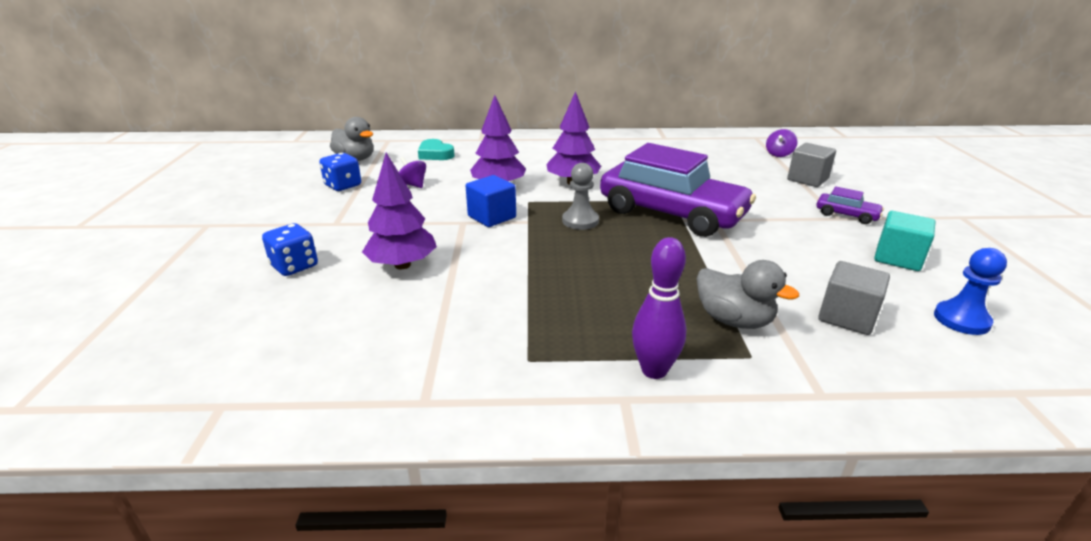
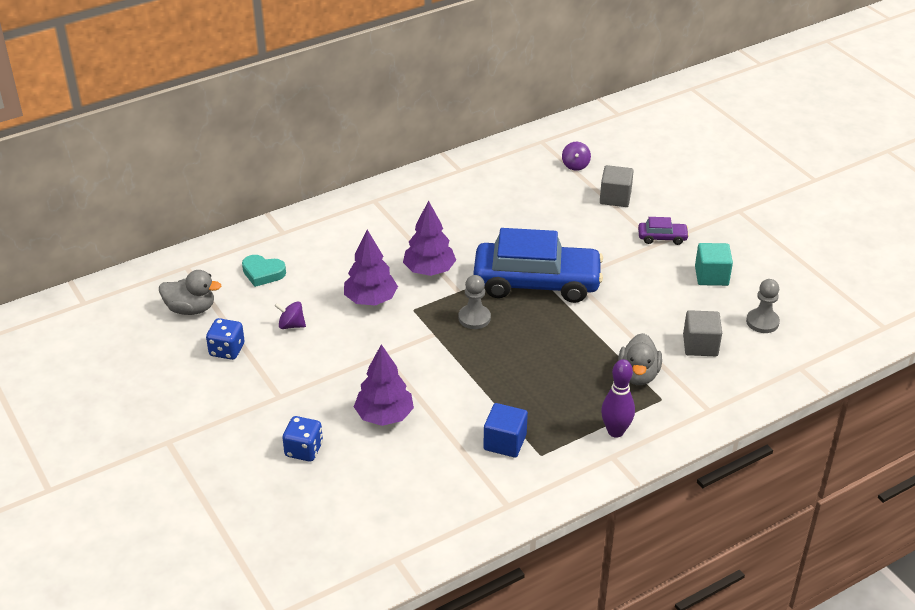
camera: 30 degrees left, 10 degrees up
(492, 217) = (401, 340): blue cube -> blue cube (505, 442)
(671, 213) = (536, 283): purple car -> blue car
(734, 320) = (638, 375): grey duck -> grey duck turned 90 degrees clockwise
(961, 320) = (762, 322): blue pawn -> grey pawn

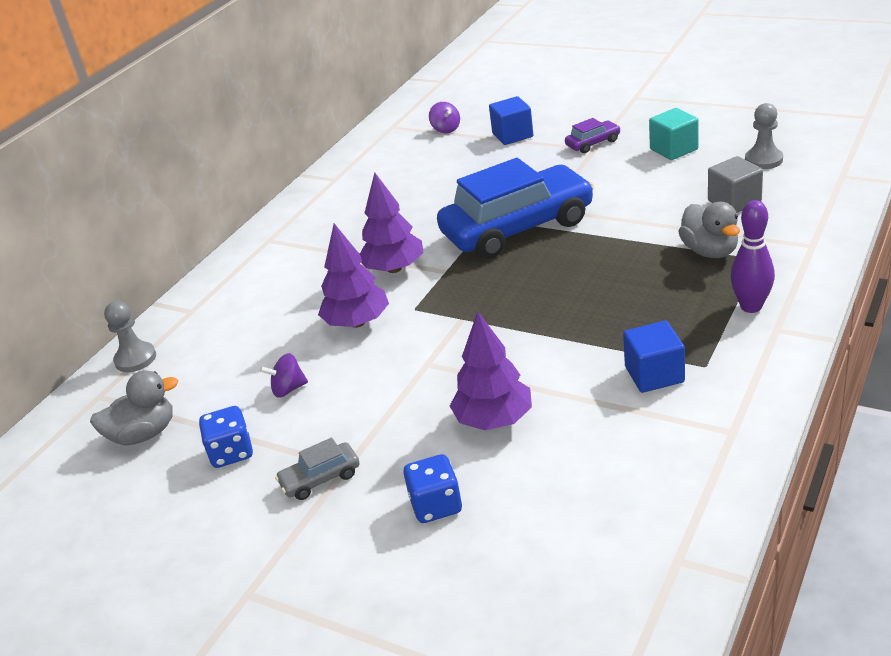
camera: 25 degrees left, 5 degrees down
(259, 396) = (320, 479): none -> grey car
(263, 273) = (203, 358): turquoise heart -> none
(474, 318) = (489, 285): grey pawn -> grey pawn (135, 359)
(615, 198) = (512, 135): grey cube -> blue cube

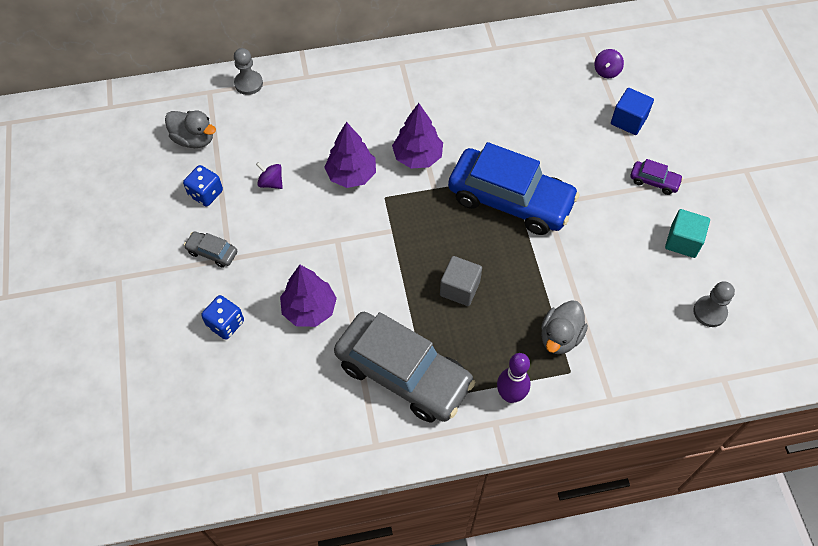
camera: 45 degrees right, 25 degrees up
(654, 374) = (403, 374): blue cube -> grey car
(734, 202) = (635, 321): grey cube -> grey cube (460, 288)

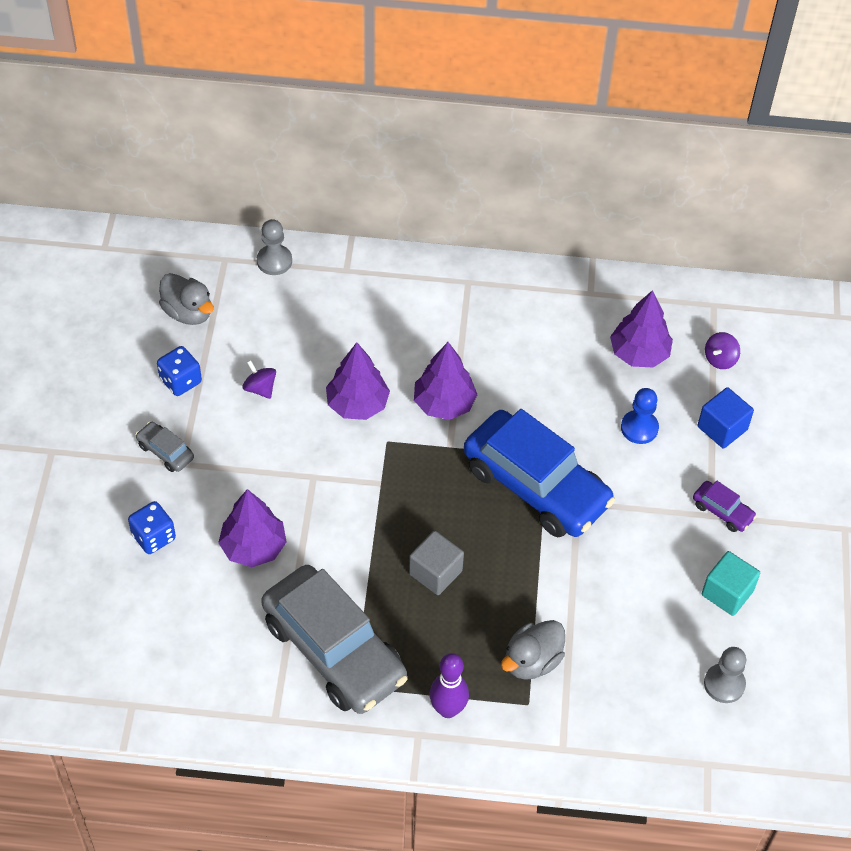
camera: 15 degrees right, 5 degrees down
(547, 82) = (639, 353): none -> purple tree
(569, 136) = (639, 428): none -> blue pawn

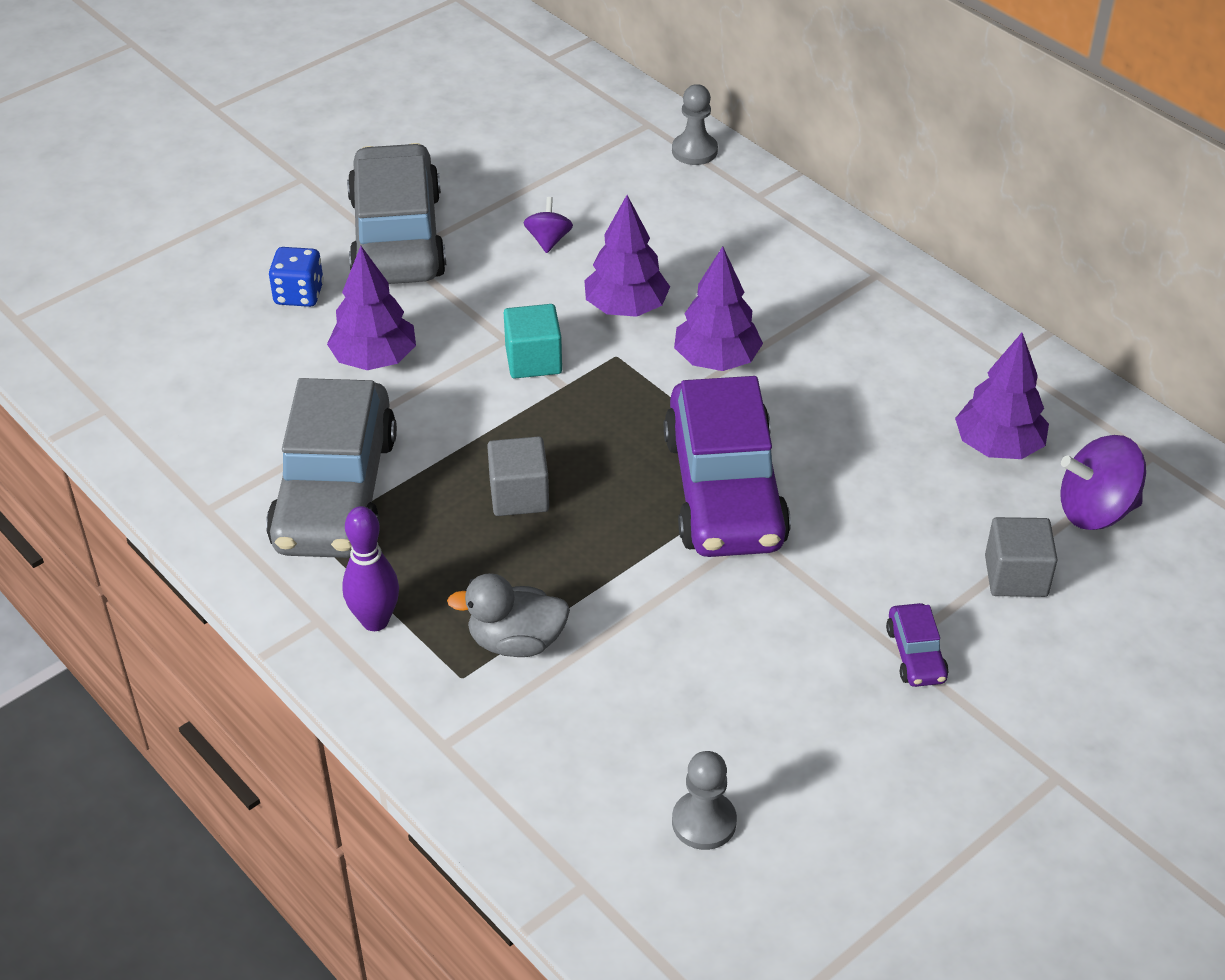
camera: 45 degrees right, 10 degrees down
(165, 451) = (397, 237): grey car -> grey car, size x2.47
(180, 381) = (483, 192): blue dice -> none
(188, 312) = (559, 145): grey duck -> none
(536, 485) = (724, 490): blue car -> purple car
(639, 428) = (911, 513): blue pawn -> none
(720, 359) = (1095, 510): purple spinning top -> purple spinning top, size x1.76
(722, 428) = (1016, 576): blue cube -> grey cube
(727, 593) = (821, 736): turquoise cube -> turquoise cube (533, 360)

